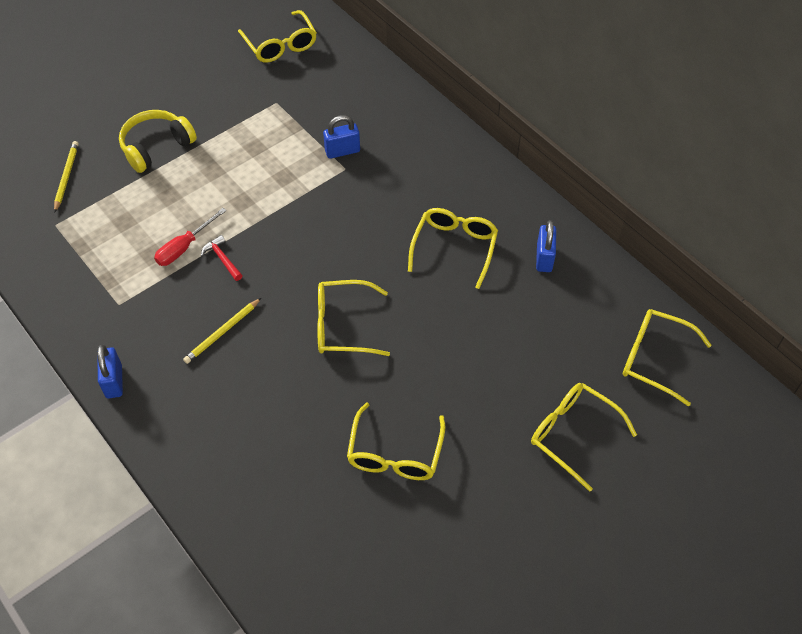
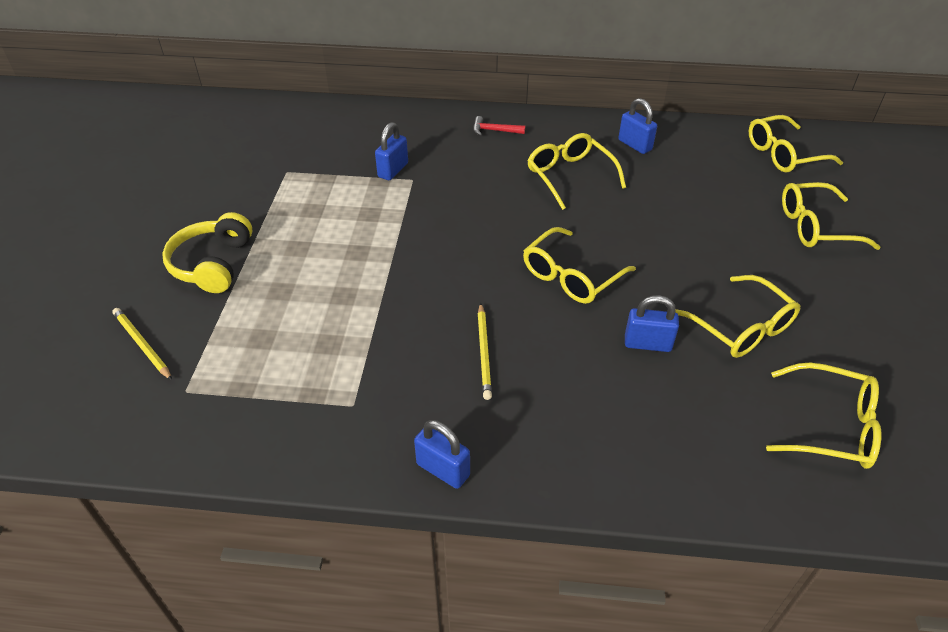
camera: 45 degrees left, 10 degrees down
(184, 247) = (353, 317): red screwdriver -> none
(222, 259) = (402, 301): red hammer -> red hammer (494, 130)
(280, 45) = (233, 135): yellow glasses -> yellow glasses (831, 426)
(321, 411) = (647, 344): none -> blue padlock

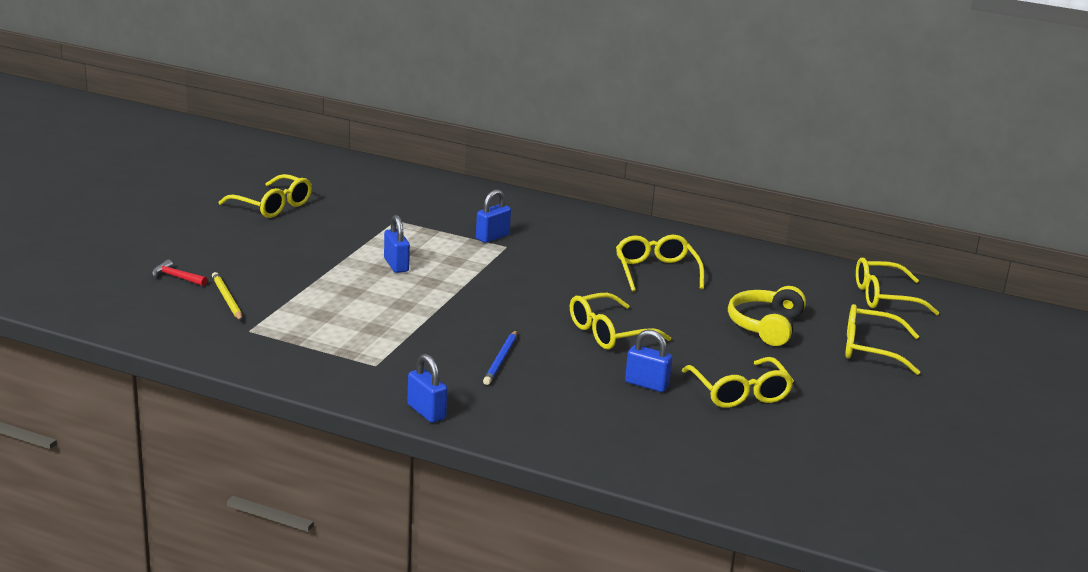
camera: 15 degrees right, 20 degrees down
(213, 264) = (304, 265): yellow headphones -> yellow headphones (766, 326)
(484, 353) = (501, 360): yellow pencil -> blue pencil
(494, 130) = (606, 228): red hammer -> red hammer (177, 277)
(635, 145) = (737, 263): blue padlock -> blue padlock (396, 265)
(831, 426) = (769, 461): yellow glasses -> yellow glasses (272, 206)

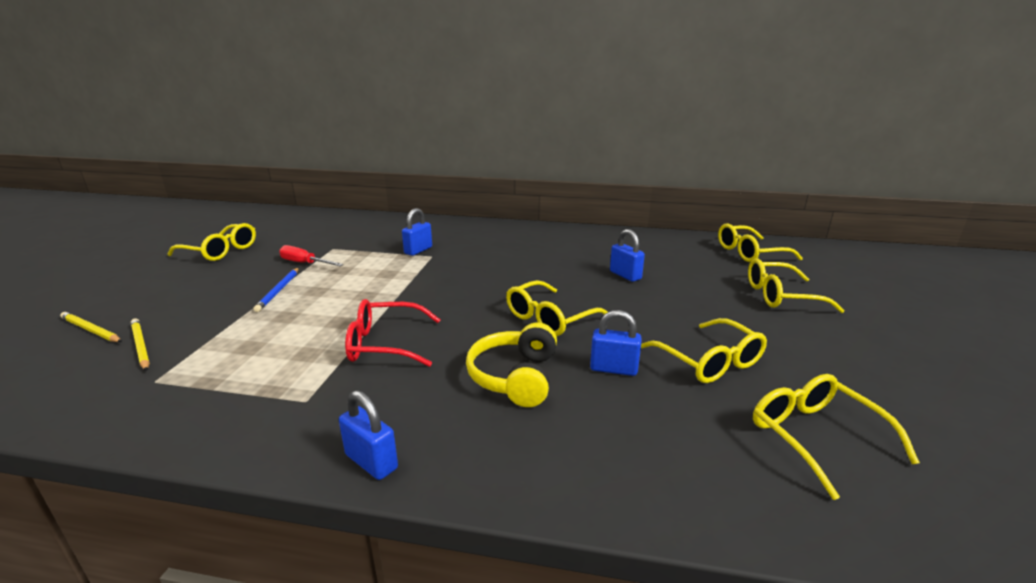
camera: 10 degrees left, 0 degrees up
(177, 277) = (91, 330): red hammer -> yellow pencil
(366, 235) = (305, 263): none -> red screwdriver
(396, 265) = (332, 285): blue padlock -> blue padlock (625, 275)
(444, 331) = (385, 344): none -> red glasses
(501, 360) = (451, 367): blue pencil -> blue pencil (278, 291)
(656, 272) = (563, 258): yellow glasses -> yellow glasses (815, 437)
(766, 326) = (681, 290): yellow headphones -> yellow headphones (515, 377)

